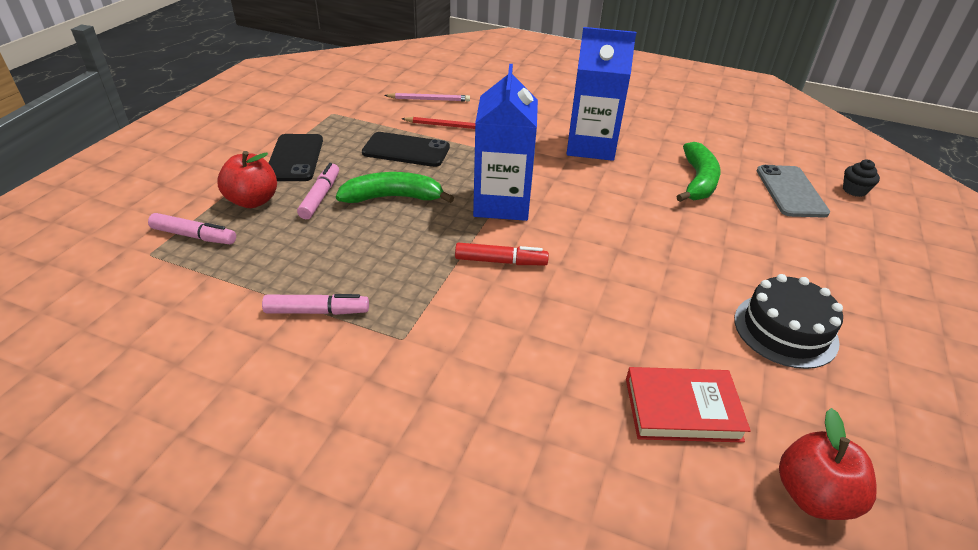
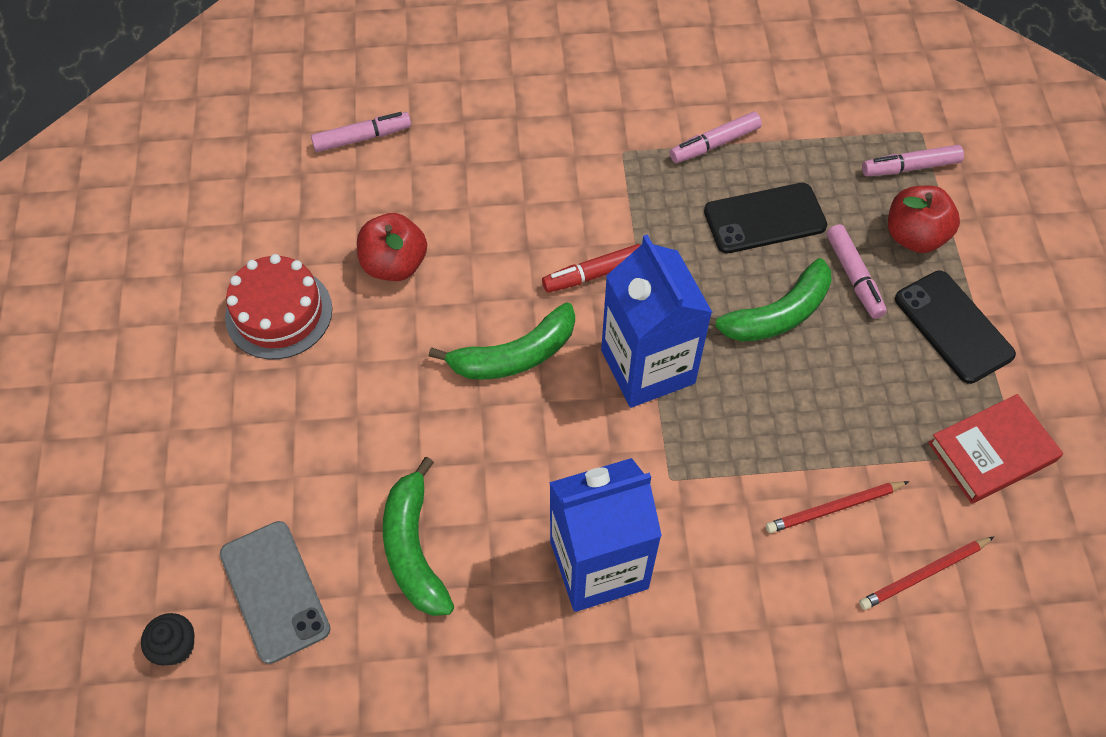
camera: 155 degrees right, 20 degrees up
(406, 150) = (840, 415): black phone -> black phone (764, 219)
(429, 99) = (924, 574): pink pencil -> red pencil
(592, 238) = (514, 355): none -> green banana
(671, 469) = (362, 138): none -> pink marker
(682, 409) = (364, 187): red book -> red book (991, 452)
(785, 330) = (279, 313): black cake -> red cake
(813, 495) = (256, 161): red apple -> red apple (394, 264)

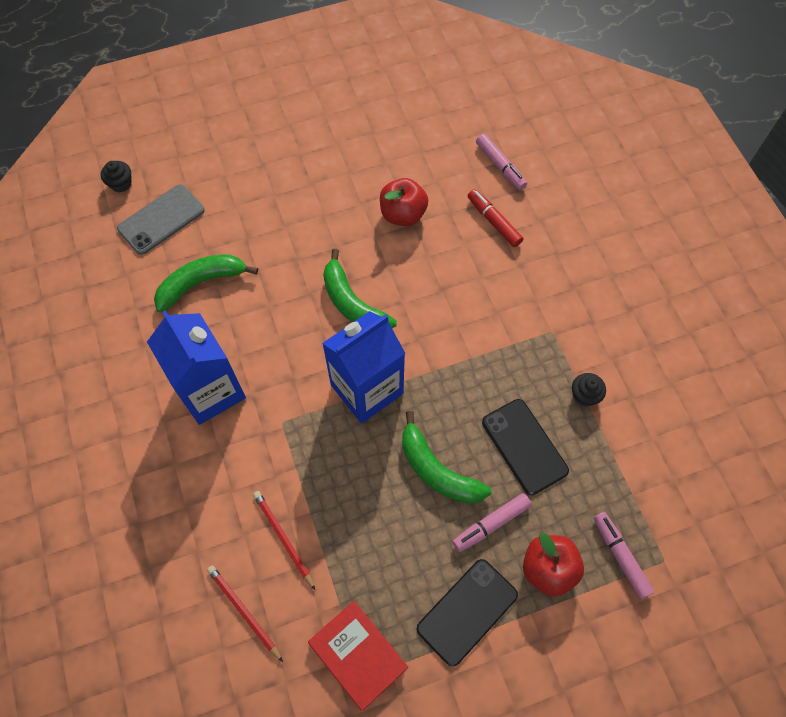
camera: 75 degrees right, 5 degrees up
(279, 313) = (346, 163): red cake -> none
(593, 274) = (433, 337): red marker -> red marker (494, 221)
(714, 144) = (584, 395): pink marker -> black cupcake

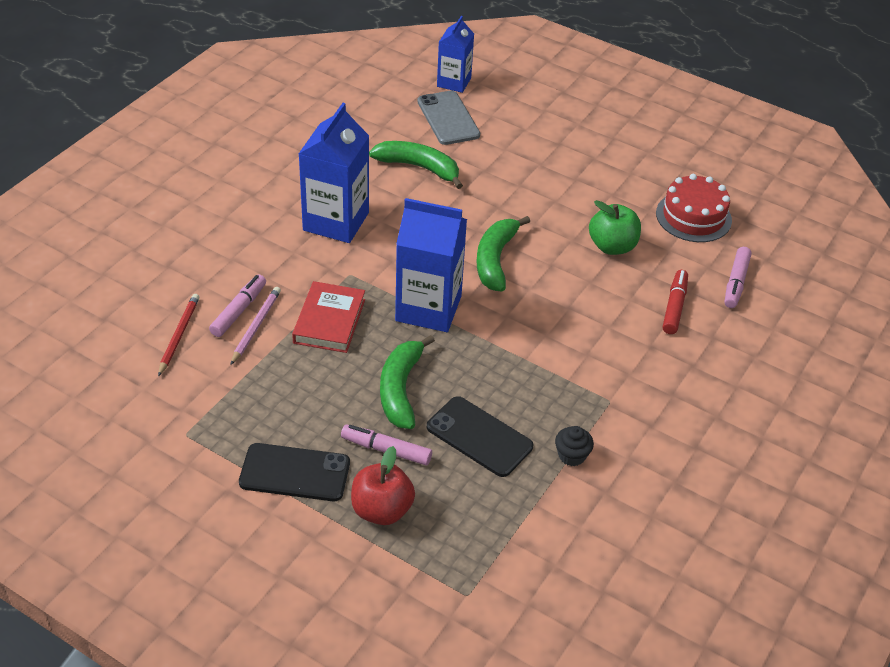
camera: 50 degrees right, 20 degrees down
(121, 183) = (454, 82): black cupcake -> blue carton
(161, 220) = (448, 118): grey phone -> grey phone turned 60 degrees clockwise
(283, 538) = (256, 326): red pencil -> pink pencil
(358, 655) = (200, 421): red book -> red book (329, 321)
(403, 214) = (612, 246): red apple -> green apple
(415, 140) = (693, 216): none -> red cake
(524, 446) = (479, 437): black phone -> black phone turned 75 degrees counterclockwise
(620, 556) = (441, 558): pink marker -> pink marker (239, 311)

